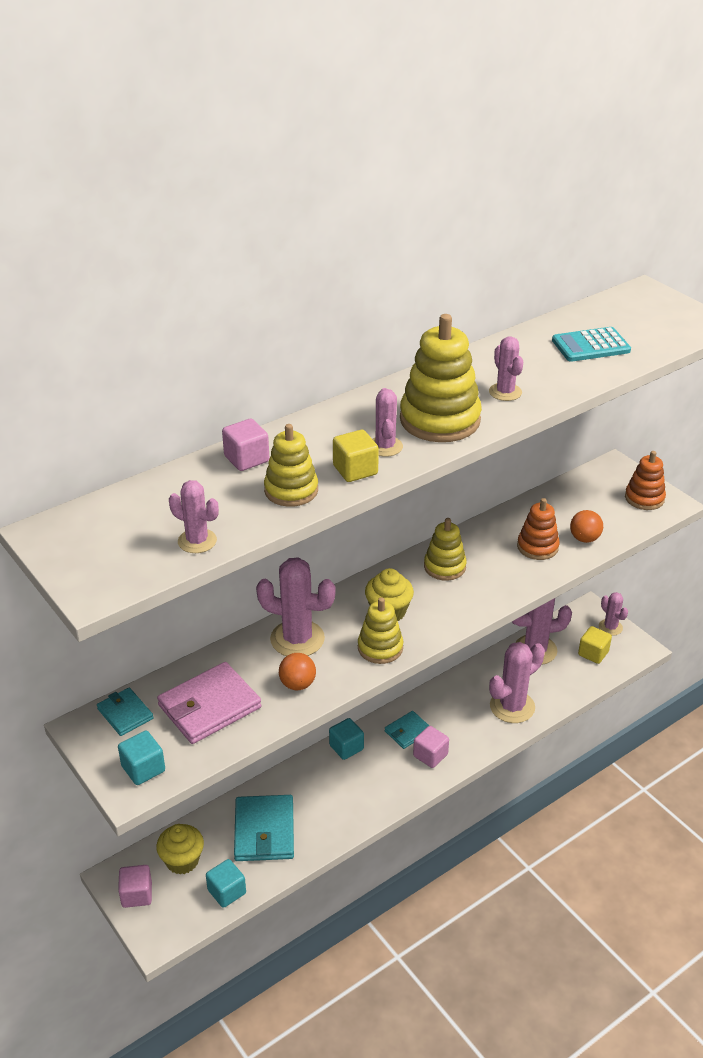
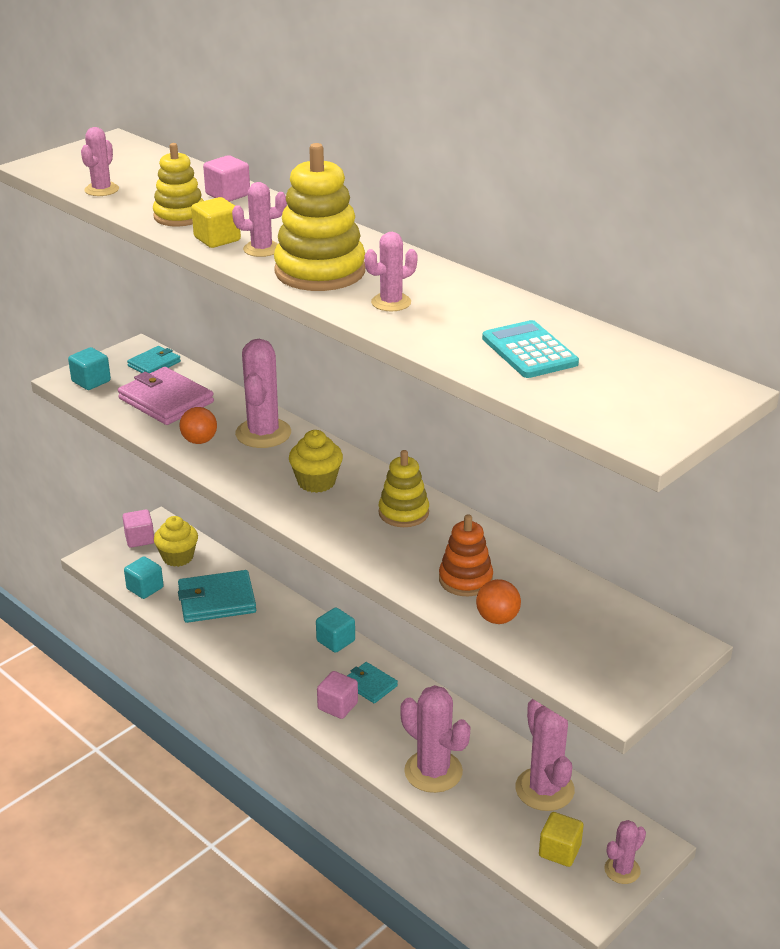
camera: 80 degrees right, 5 degrees down
(380, 648) = (258, 482): yellow stacking toy -> none
(644, 498) = (615, 674): orange stacking toy -> none

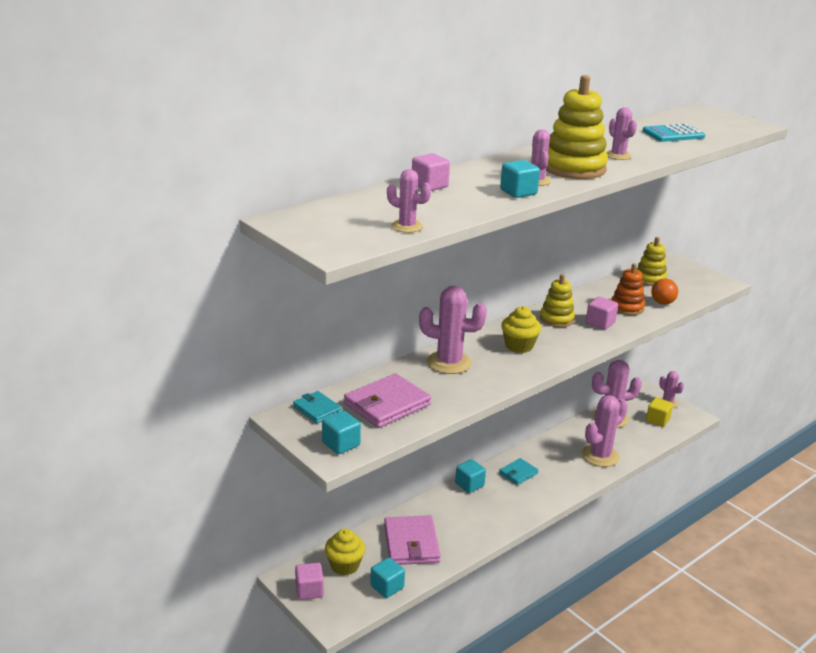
camera: 85 degrees left, 5 degrees down
(179, 216) = (472, 201): yellow stacking toy -> yellow stacking toy (650, 279)
(199, 441) = (456, 390): orange ball -> none
(217, 239) = (518, 192): yellow cube -> turquoise cube
(217, 600) = (411, 543): turquoise wallet -> pink wallet
(337, 706) = (540, 489): pink cube -> pink cube (600, 323)

